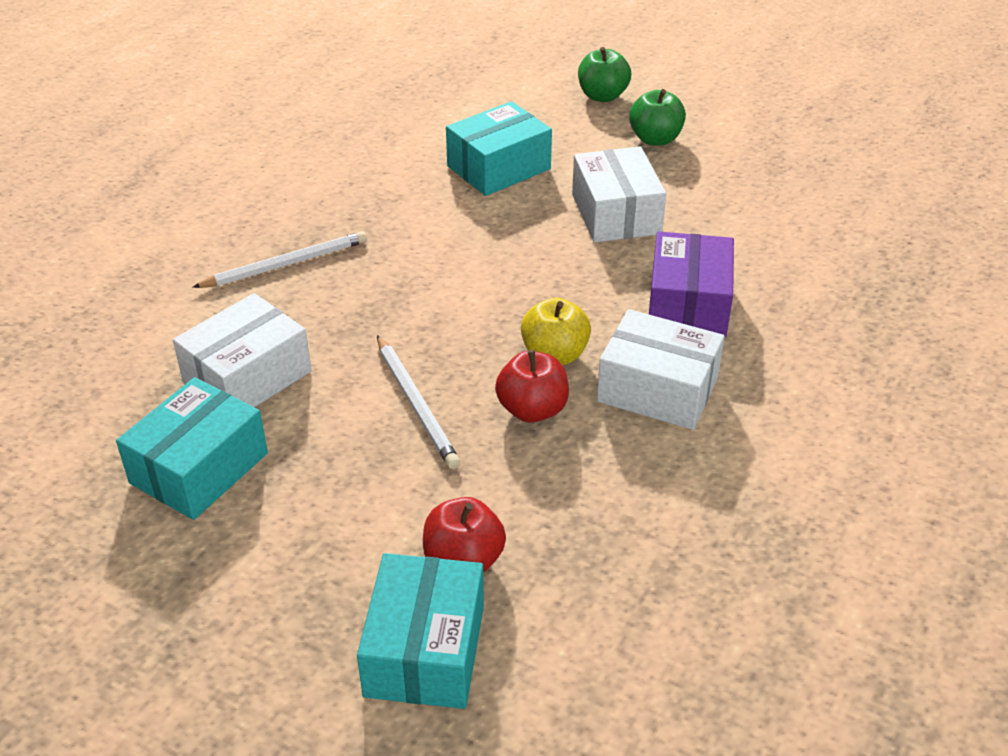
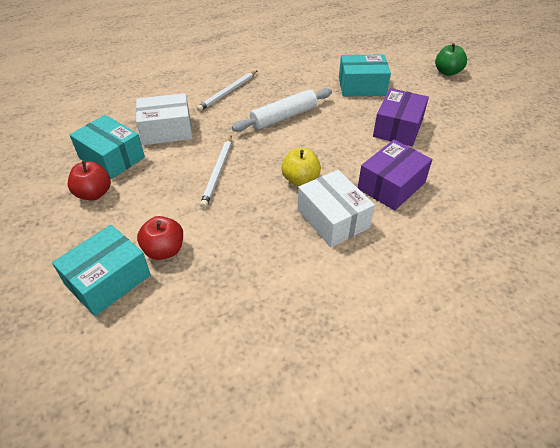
camera: 35 degrees right, 5 degrees up
(199, 468) = (112, 158): turquoise box -> turquoise box turned 60 degrees clockwise
(285, 264) = (228, 92): white pencil -> white pencil turned 120 degrees clockwise
(426, 268) = (283, 117): none -> white rolling pin
(532, 409) = (264, 199): red apple -> red apple (94, 193)
(616, 214) = (398, 128): white box -> purple box
(655, 139) = (455, 101): green apple -> none

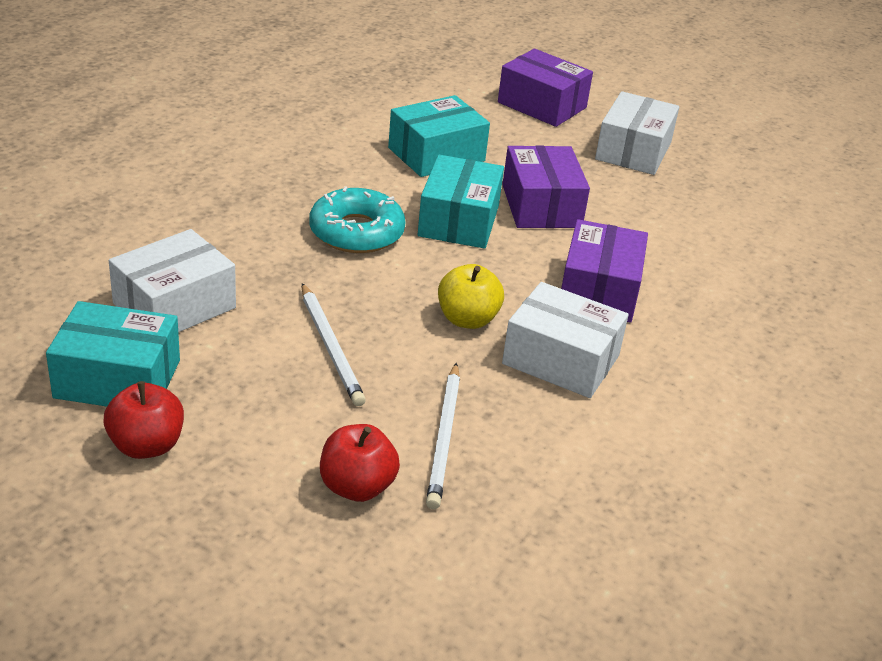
camera: 35 degrees left, 10 degrees down
(108, 280) = (309, 560): turquoise box -> turquoise box (458, 220)
(228, 92) = (224, 214): white pencil -> white pencil (444, 437)
(283, 117) = (356, 232): white rolling pin -> turquoise donut
(447, 72) = (542, 105): green apple -> purple box
(484, 110) = (633, 151): none -> white box

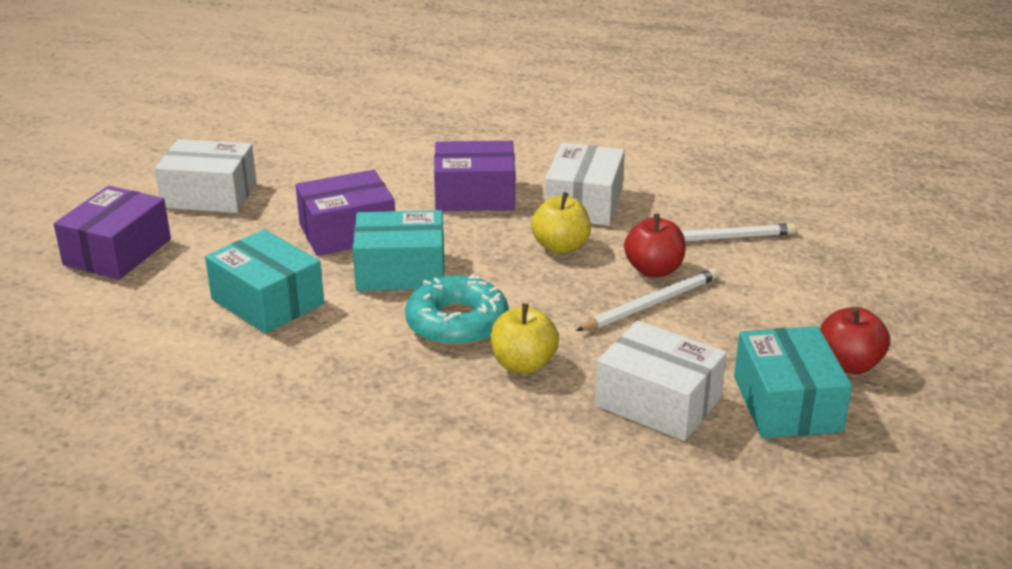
camera: 100 degrees left, 5 degrees down
(275, 251) = (523, 364): none -> yellow apple
(357, 487) = (800, 264): red apple -> red apple (653, 270)

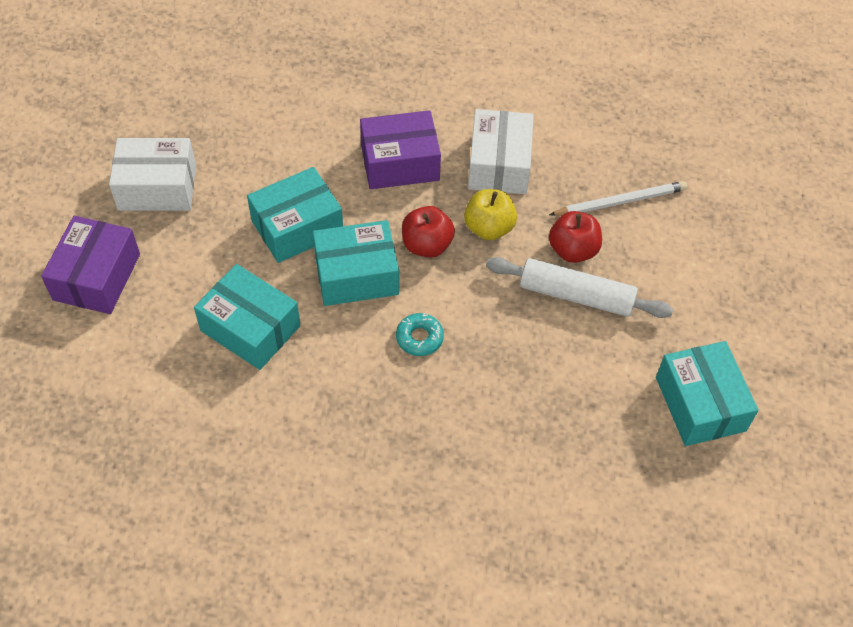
camera: 10 degrees left, 25 degrees up
(347, 232) = (297, 227): purple box -> turquoise box
(457, 323) = (419, 338): turquoise donut -> turquoise donut, size x0.55
(523, 364) = (484, 382): yellow apple -> none
(650, 304) = (576, 295): white pencil -> white rolling pin
(658, 402) = (599, 414): white box -> none
(849, 364) = (744, 352): red apple -> red apple (427, 245)

